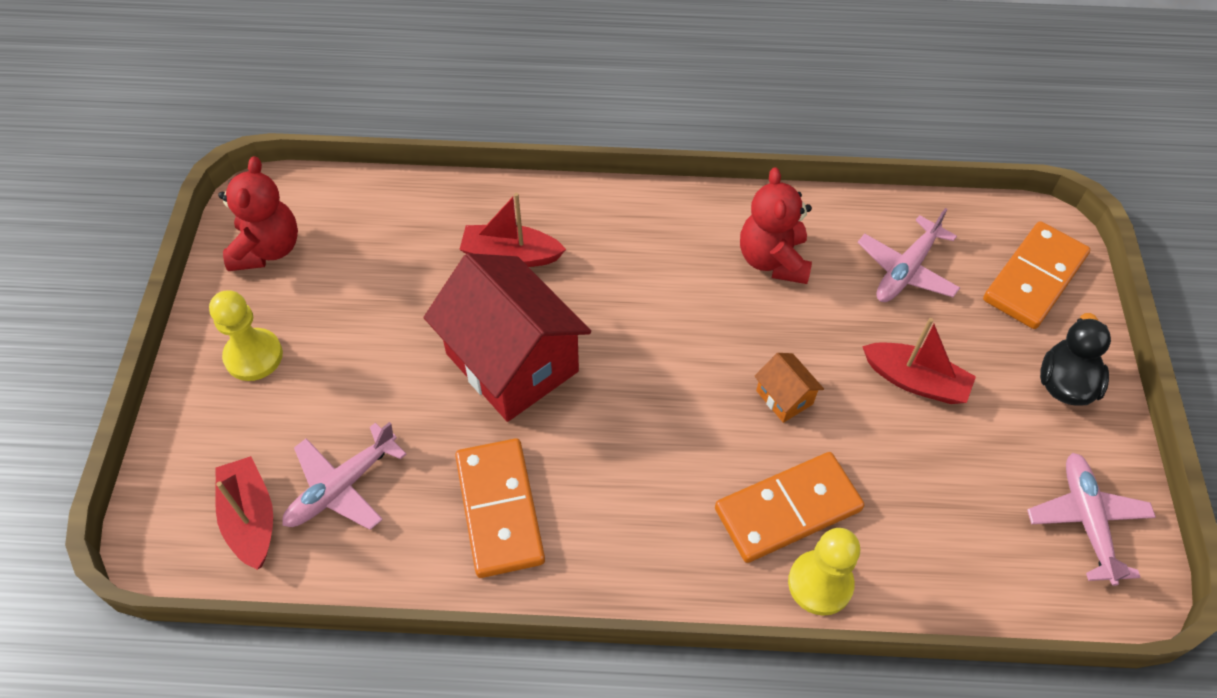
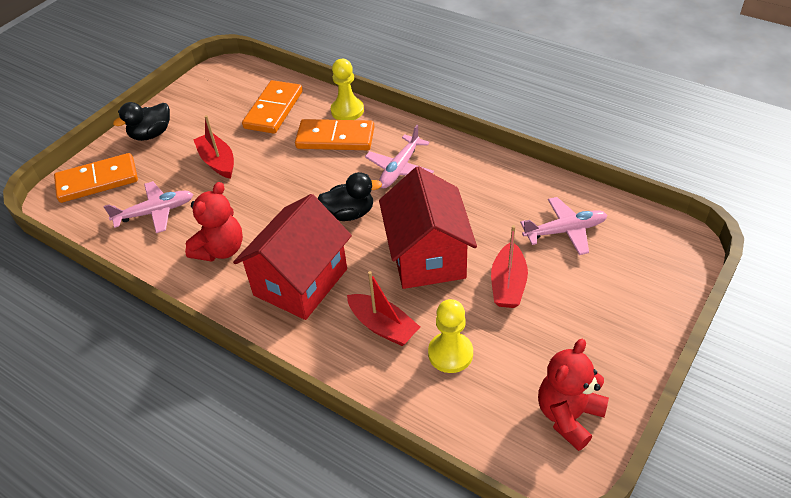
camera: 145 degrees left, 10 degrees down
(250, 518) = (626, 235): red boat -> red boat (508, 284)
(253, 356) = (601, 331): yellow pawn -> yellow pawn (450, 353)
(499, 509) = (480, 189): orange domino -> orange domino (274, 110)
(642, 263) = (300, 282): none -> red house
(657, 380) = (349, 213): none -> black duck
(784, 397) = (290, 180): orange house -> none
(1086, 521) = (213, 90): pink plane -> pink plane (400, 168)

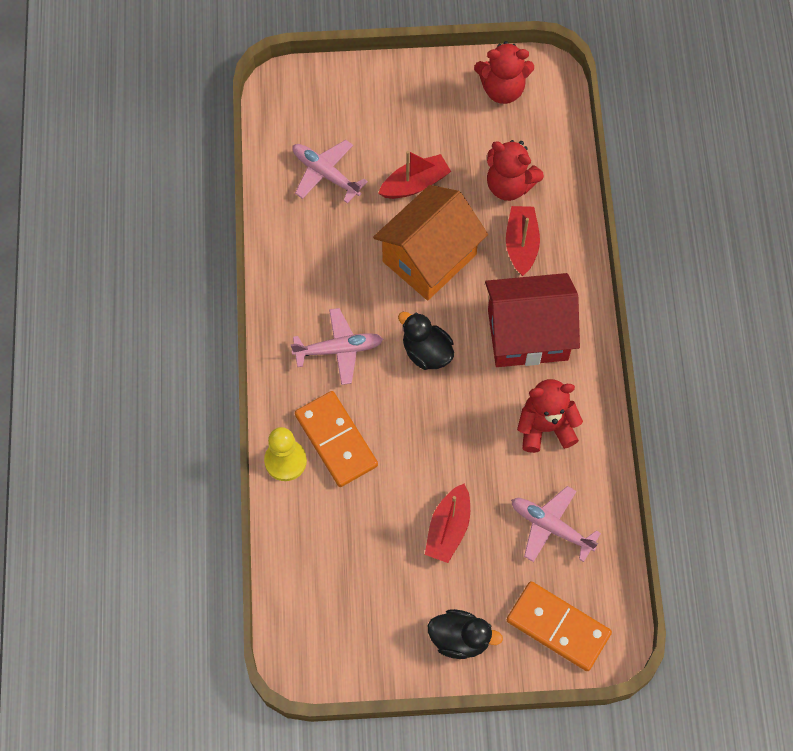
camera: 130 degrees left, 20 degrees up
(274, 110) = (334, 540): orange domino -> none
(427, 256) = (429, 258): red house -> orange house
(450, 353) = (509, 185): yellow pawn -> red teddy bear

